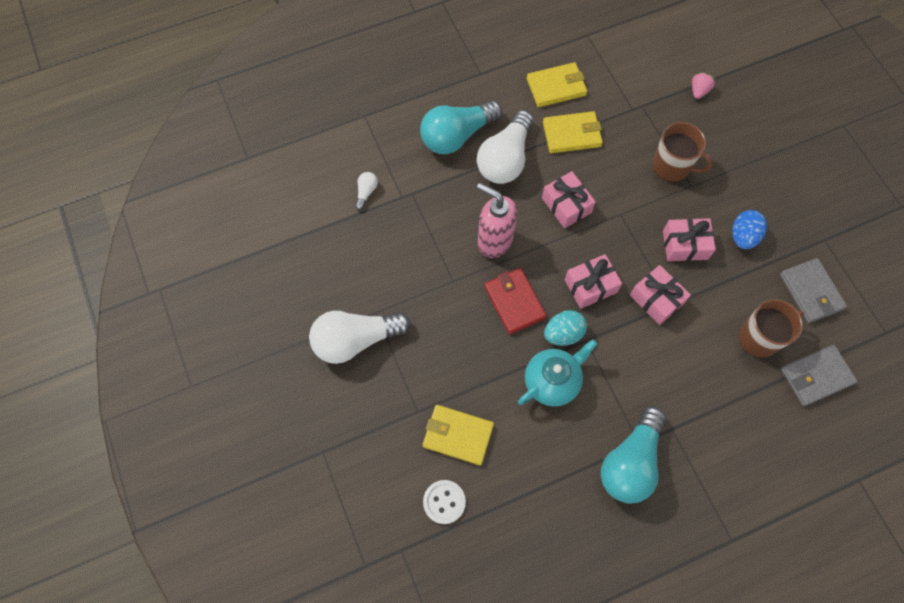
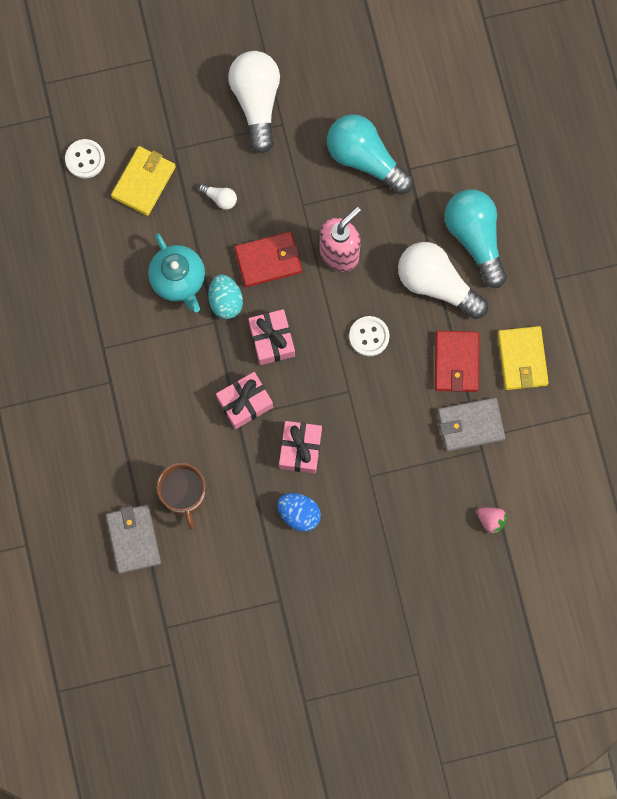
camera: 100 degrees right, 10 degrees up
(366, 192) = (420, 133): white light bulb -> white light bulb (220, 198)
(566, 205) = (369, 336): pink gift -> white button
(572, 134) = (456, 362): yellow wallet -> red wallet
(630, 462) = (86, 335): turquoise light bulb -> turquoise light bulb (365, 159)
(672, 166) = (397, 462): brown mug -> none
(811, 292) = (223, 565): grey wallet -> grey wallet (470, 425)

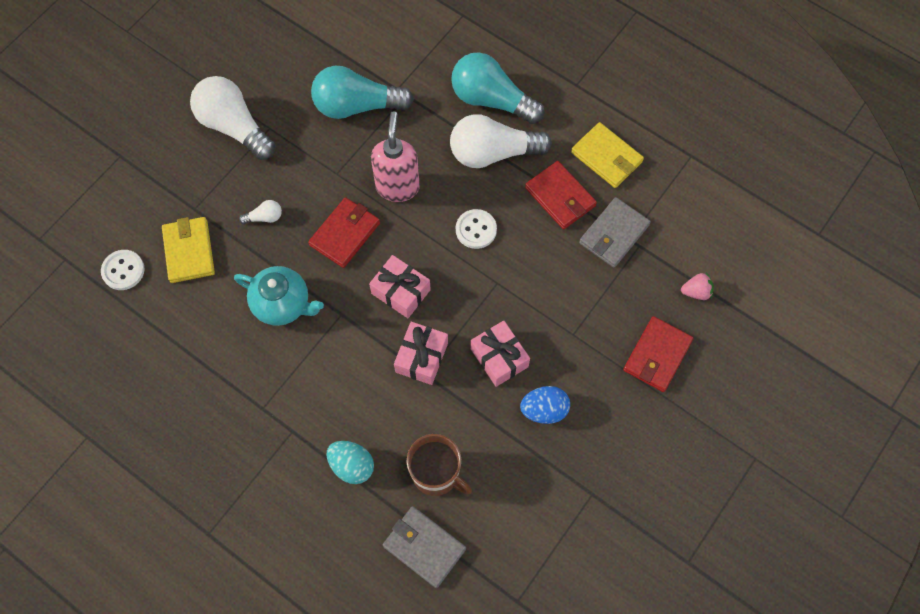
camera: 40 degrees left, 10 degrees down
(225, 301) = (336, 291): turquoise egg -> turquoise egg (352, 466)
(417, 543) = (657, 355): none -> red wallet

